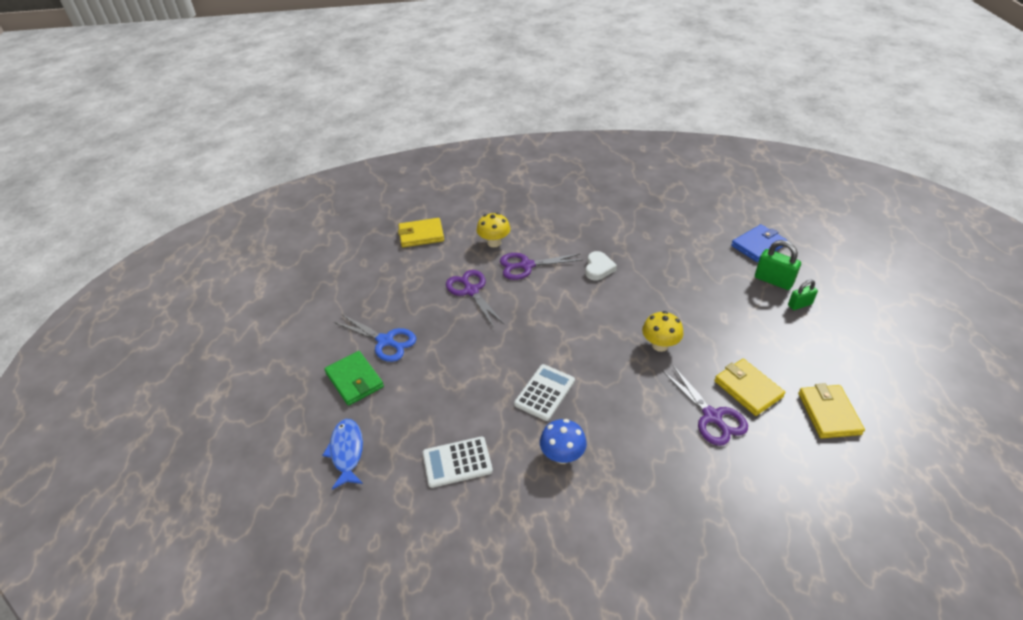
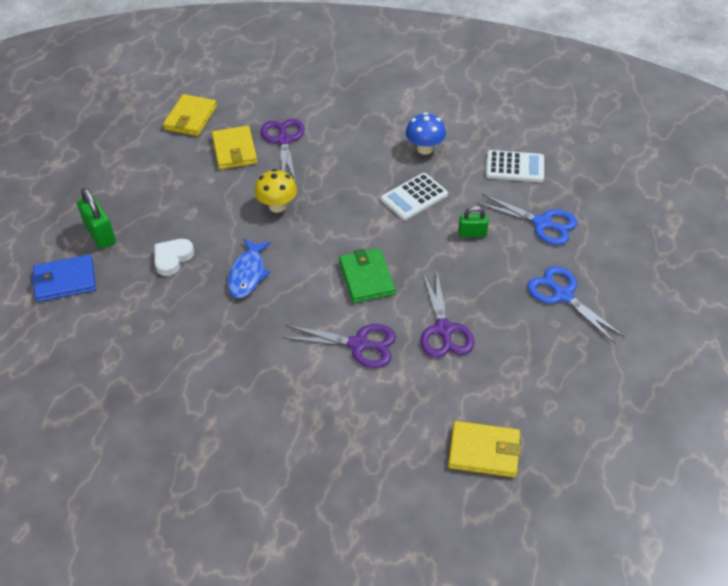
camera: 160 degrees left, 5 degrees up
(347, 452) = (612, 200): blue fish -> blue fish (248, 274)
(354, 380) = (601, 262): green wallet -> green wallet (366, 278)
(414, 402) = (542, 223): none -> blue scissors
(494, 242) = (383, 398): yellow mushroom -> none
(598, 268) = (273, 311): white heart -> white heart (172, 258)
(799, 305) = (106, 202): green padlock -> green padlock (472, 233)

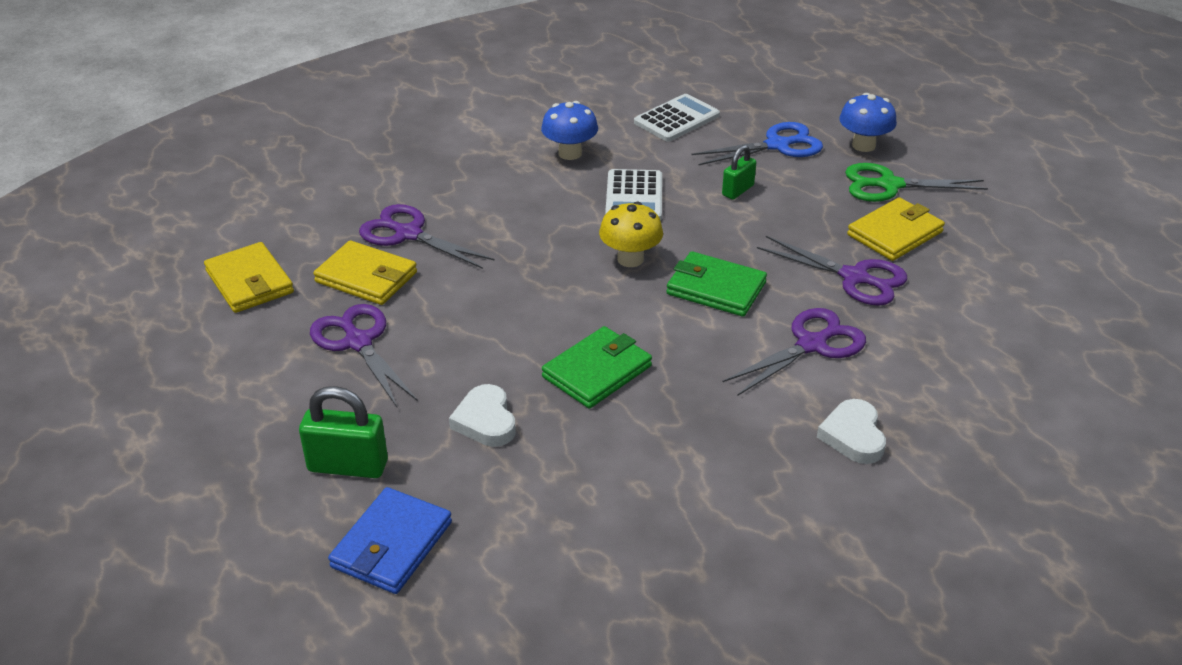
camera: 50 degrees left, 10 degrees down
(185, 180) = (358, 342): none -> purple scissors
(248, 274) = (597, 371): blue fish -> green wallet
(277, 206) = (513, 293): yellow mushroom -> yellow mushroom (630, 259)
(297, 403) = (853, 436): none -> white heart
(484, 451) = (1051, 338): yellow wallet -> yellow wallet (894, 233)
(563, 295) = (889, 185): blue scissors -> green scissors
(594, 260) = (863, 145): none -> blue mushroom

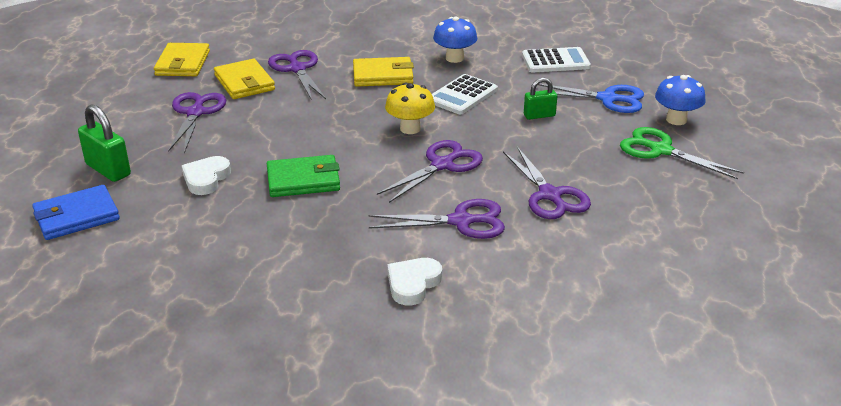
camera: 35 degrees right, 5 degrees down
(716, 288) = (442, 165): green wallet -> purple scissors
(894, 233) = (620, 181): yellow wallet -> yellow wallet (383, 75)

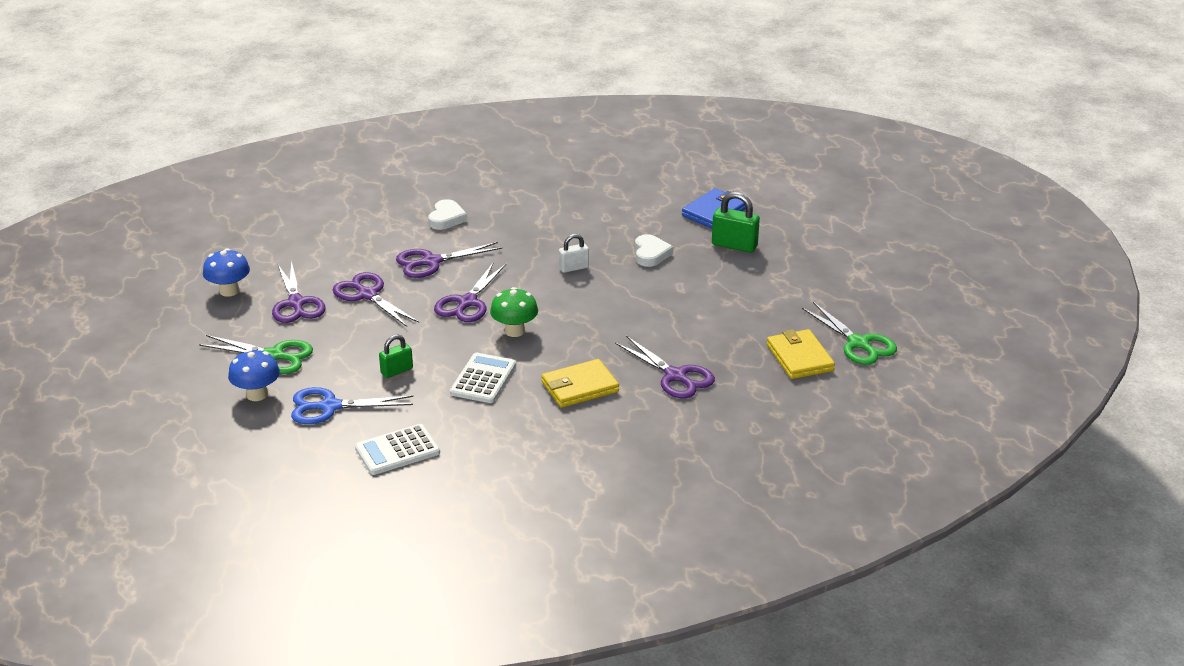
camera: 160 degrees right, 0 degrees up
(122, 64) = (858, 343): none -> green scissors
(196, 113) = (722, 306): purple scissors -> purple scissors (296, 303)
(244, 82) = (712, 348): yellow wallet -> none
(303, 180) = (574, 268): green wallet -> white padlock
(410, 128) = (514, 331): yellow mushroom -> green mushroom
(454, 58) = (515, 429): blue mushroom -> blue mushroom (229, 291)

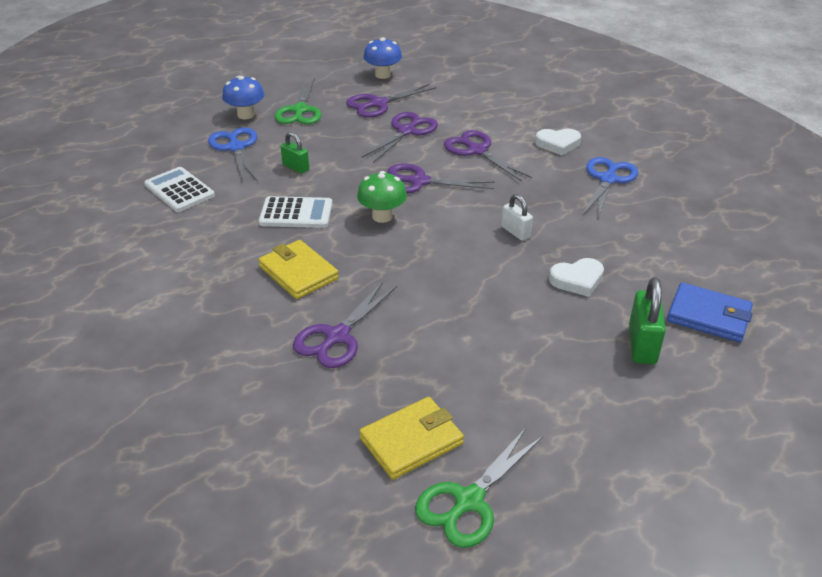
camera: 75 degrees right, 5 degrees up
(519, 208) = (608, 179): none -> blue scissors

